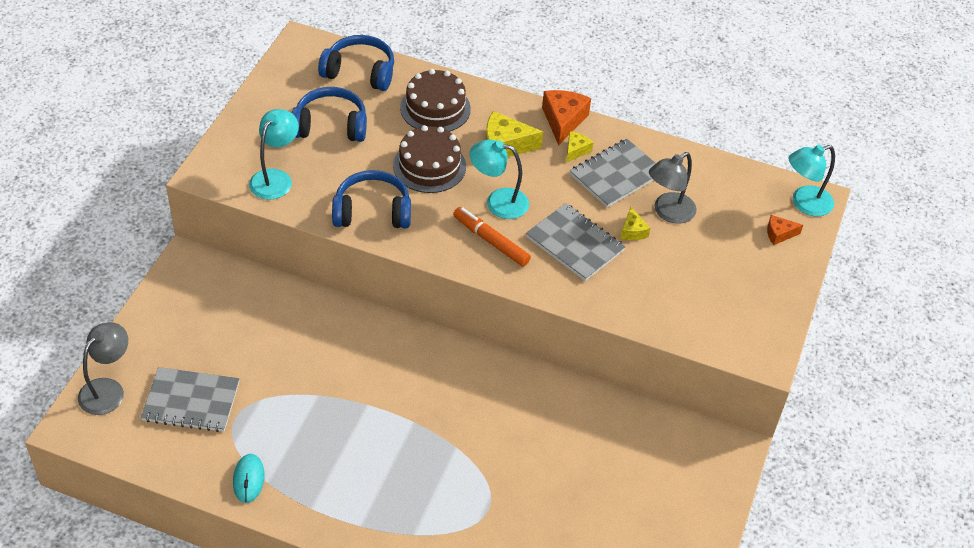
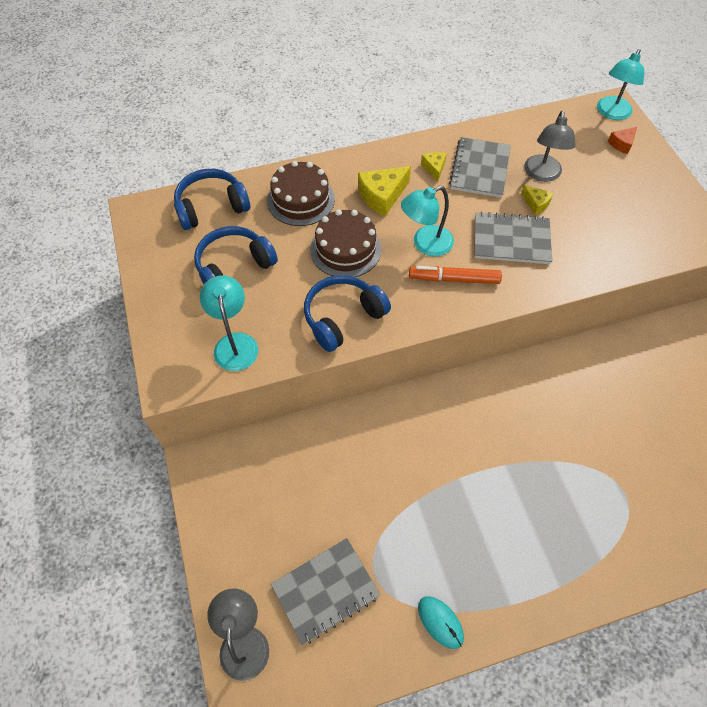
camera: 35 degrees left, 10 degrees up
(563, 120) = (401, 151): orange cheese -> none

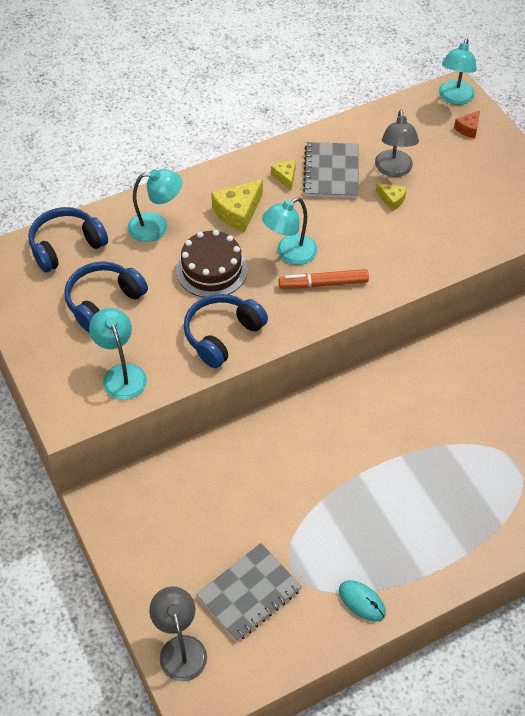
camera: 10 degrees left, 5 degrees down
(301, 200) = (156, 227): brown cake -> turquoise lamp
(511, 240) = (373, 239): grey notebook -> none

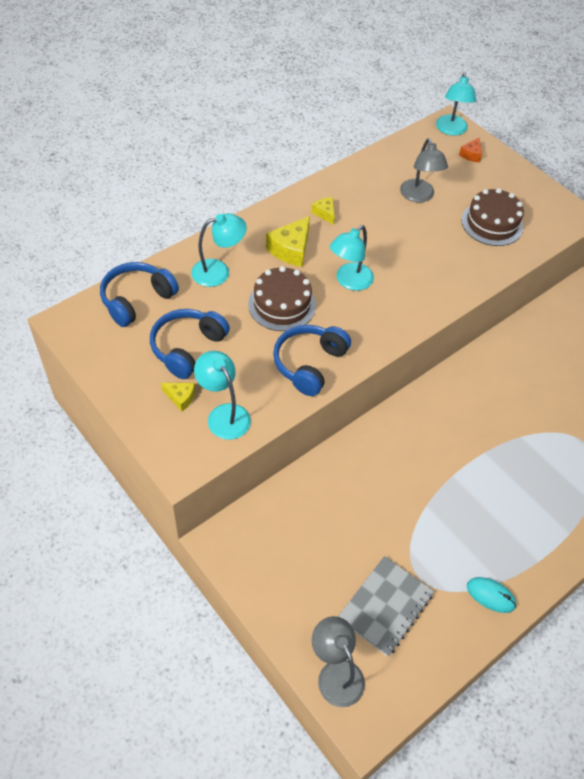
camera: 15 degrees left, 0 degrees up
(323, 284) = (388, 304): orange marker -> none
(331, 172) = (364, 204): grey notebook -> none
(392, 200) = (425, 222): yellow cheese -> yellow cheese (180, 398)
(466, 209) = (492, 223): none -> brown cake

